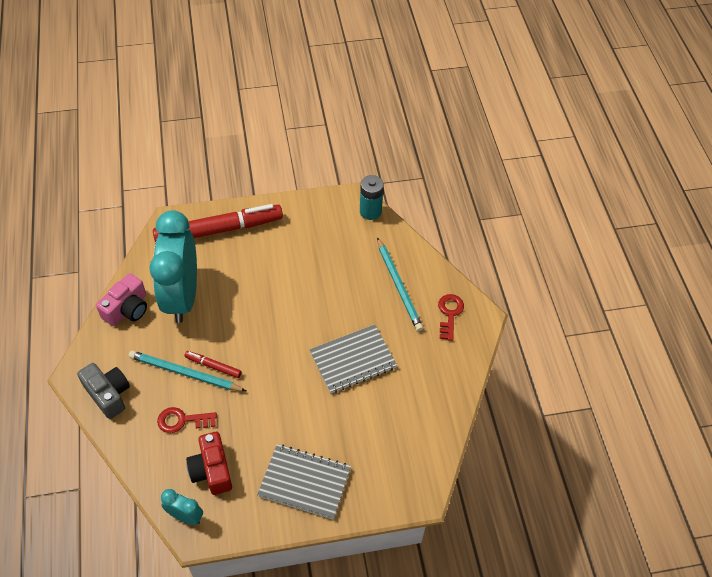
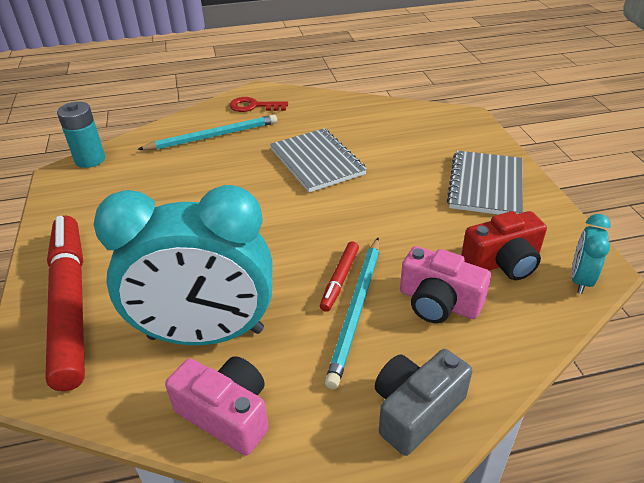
camera: 90 degrees left, 15 degrees down
(182, 420) = (438, 302): red key -> pink camera

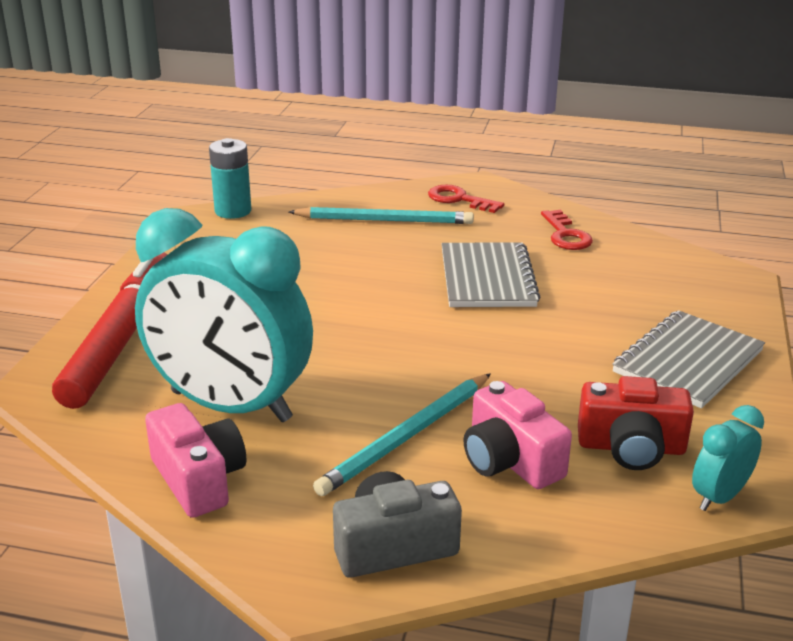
camera: 25 degrees right, 10 degrees down
(340, 280) = (413, 403): red marker -> none
(343, 114) = (566, 235): none -> red key

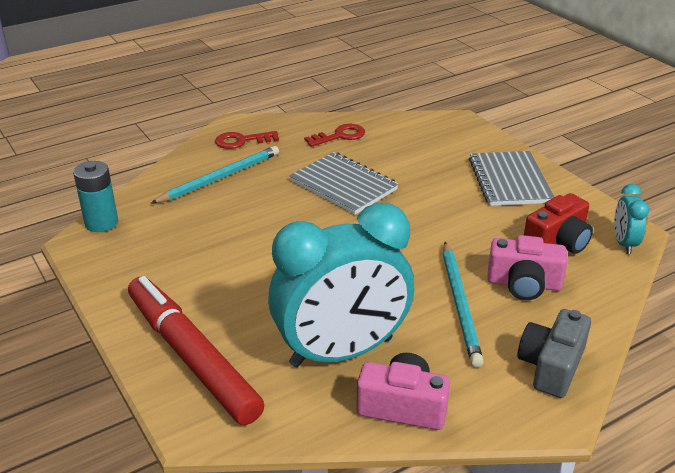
camera: 45 degrees left, 5 degrees up
(566, 235) = (340, 136): red key -> red key turned 60 degrees counterclockwise

